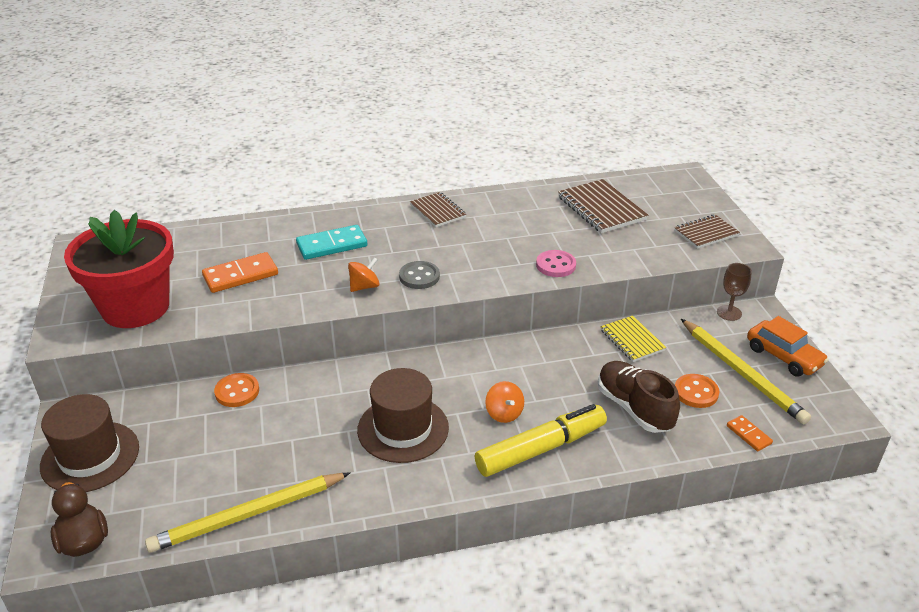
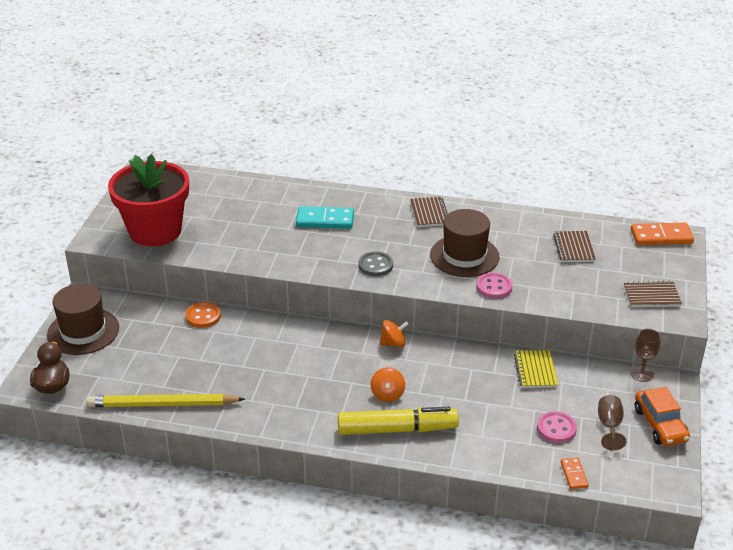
camera: 25 degrees right, 0 degrees up
(240, 275) = (242, 226): orange domino -> orange domino (661, 236)
(364, 286) = (328, 261): orange spinning top -> orange spinning top (393, 343)
(403, 429) = (304, 381): brown hat -> brown hat (464, 256)
(601, 208) = (574, 248): brown notebook -> brown notebook, size x0.65
(634, 408) = (494, 424): brown shoe -> none
(696, 392) = (556, 428): orange button -> pink button
(741, 373) = (609, 426): yellow pencil -> brown goblet

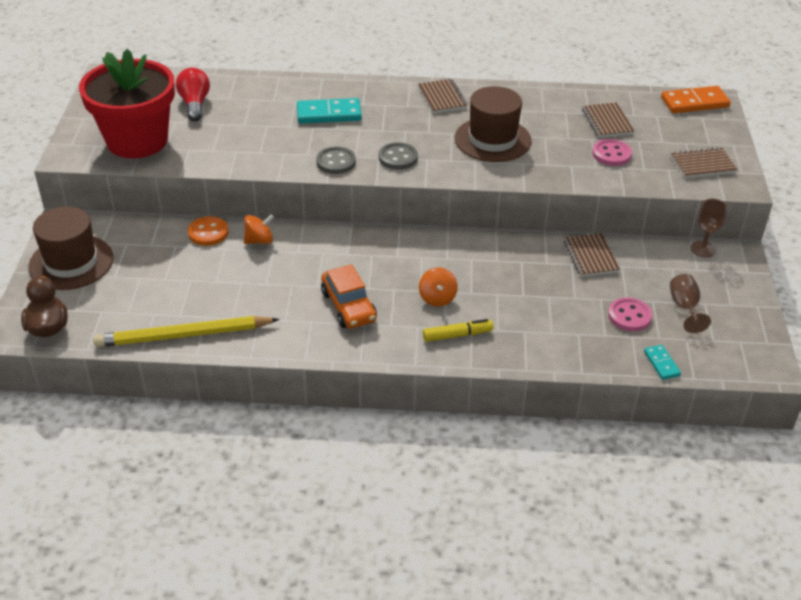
camera: 10 degrees left, 5 degrees up
(211, 202) = (194, 104): none -> red light bulb
(320, 264) = (336, 162): none -> grey button
(393, 343) = (429, 242): orange spinning top -> orange spinning top (259, 240)
(396, 429) = (457, 335): yellow marker -> yellow marker, size x0.52
(494, 287) = (533, 170): pink button -> pink button (611, 154)
(535, 370) = (590, 256): yellow notebook -> brown notebook
(574, 474) = (661, 363): orange domino -> turquoise domino
(660, 425) = (737, 301): orange car -> orange car (349, 306)

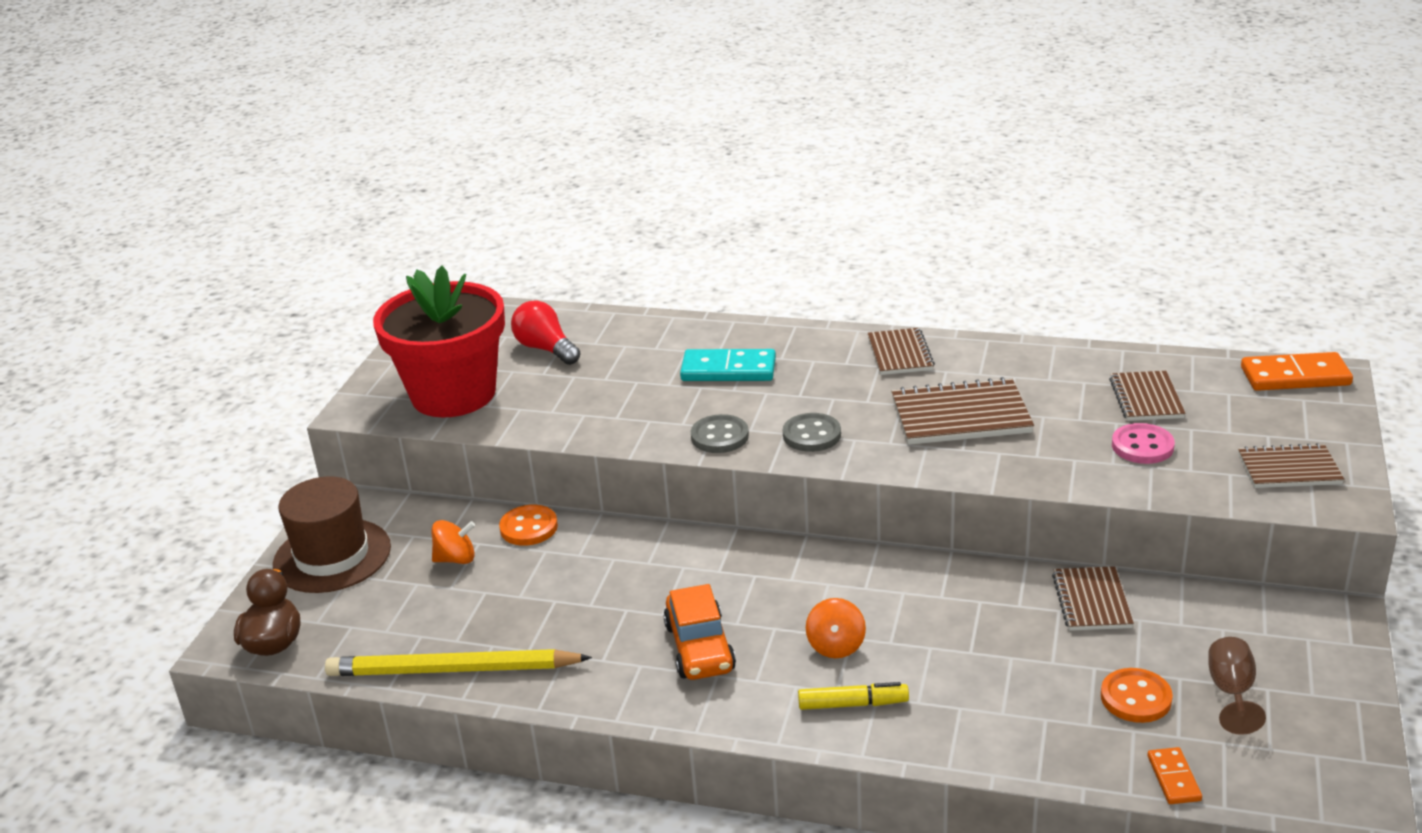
camera: 15 degrees right, 10 degrees down
(194, 104) = (546, 349): red light bulb -> red light bulb turned 45 degrees counterclockwise
(259, 240) = (597, 543): orange spinning top -> orange spinning top (456, 559)
(492, 139) = (961, 416): brown hat -> brown notebook
(629, 316) = (1136, 698): pink button -> orange button
(661, 363) = (1174, 778): turquoise domino -> orange domino
(703, 249) = (1280, 603): brown goblet -> none

